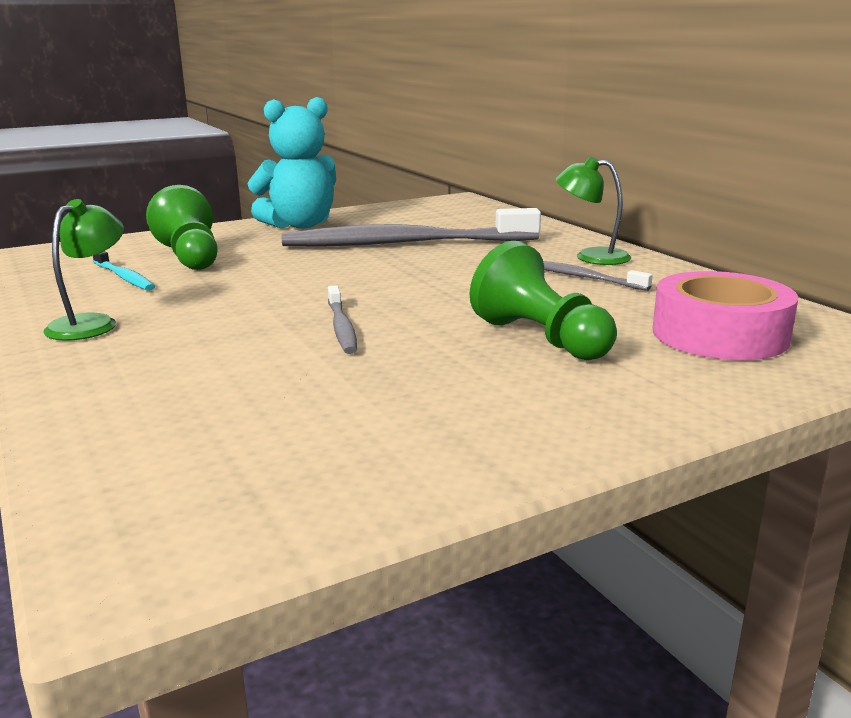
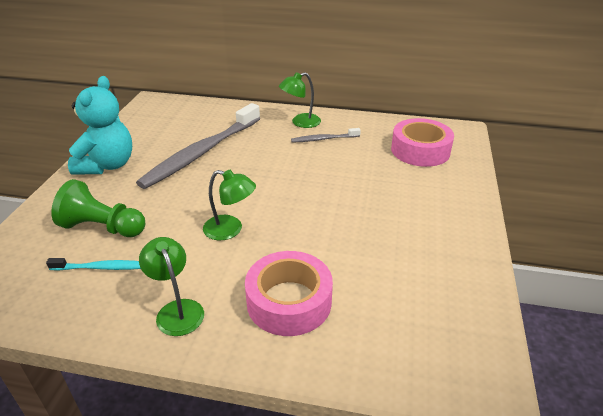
camera: 50 degrees left, 15 degrees up
(175, 367) = (289, 301): none -> pink tape
(275, 299) = (230, 230): none -> green lamp
(341, 327) = (300, 228): grey toothbrush -> none
(541, 338) = (378, 187): green pawn -> none

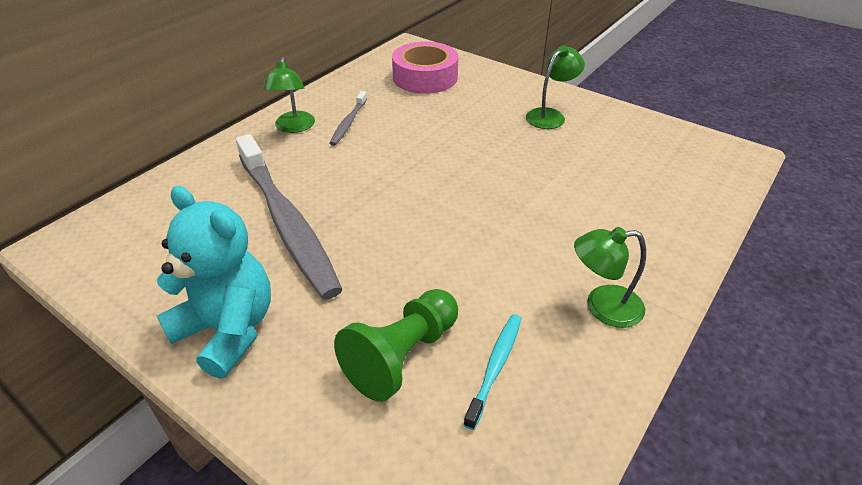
camera: 65 degrees left, 5 degrees up
(230, 230) = (480, 235): green lamp -> green lamp (550, 115)
(289, 301) = (618, 223): pink tape -> none

